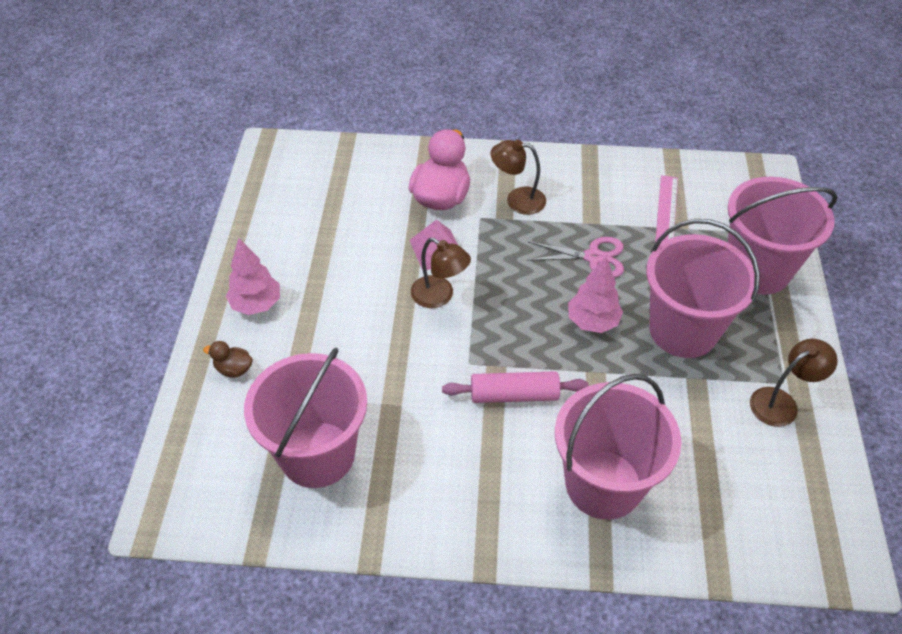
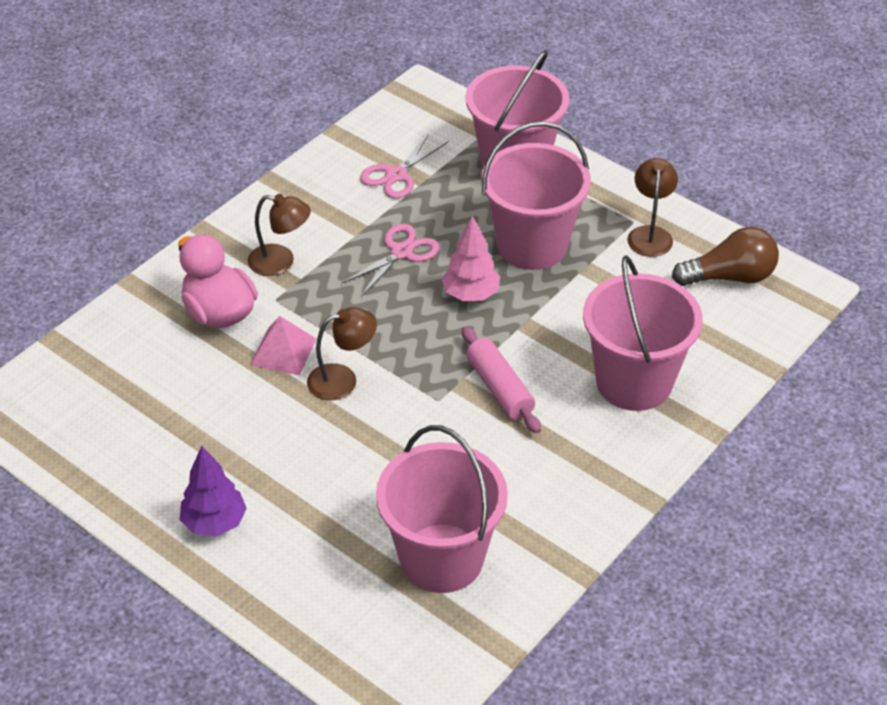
camera: 55 degrees left, 5 degrees down
(234, 369) = (282, 578): brown duck -> none
(256, 304) = (214, 523): pink tree -> purple tree
(514, 395) = (499, 388): pink rolling pin -> pink rolling pin turned 60 degrees counterclockwise
(517, 200) = (280, 262): brown lamp -> brown lamp turned 120 degrees counterclockwise
(666, 210) = (396, 175): pink ruler -> pink scissors
(795, 490) = (729, 277): none -> brown light bulb

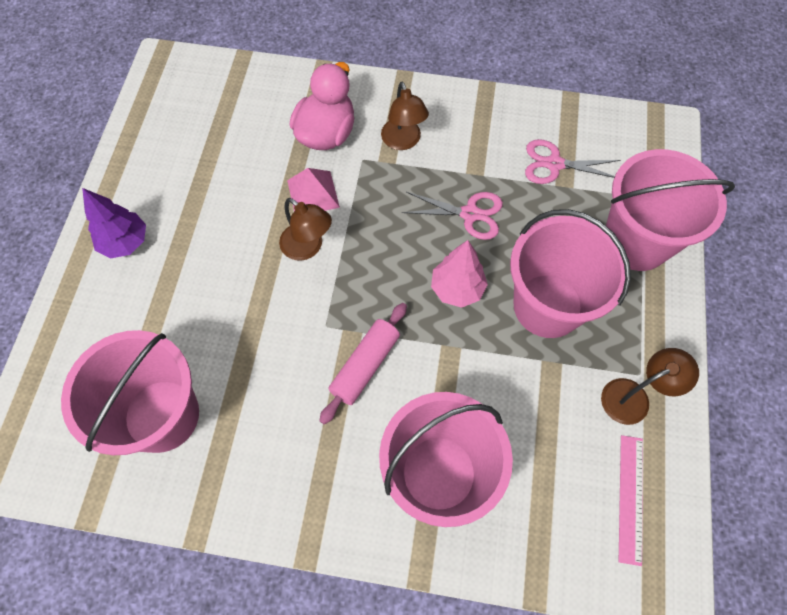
camera: 60 degrees right, 20 degrees up
(729, 277) = (630, 498): brown light bulb -> pink ruler

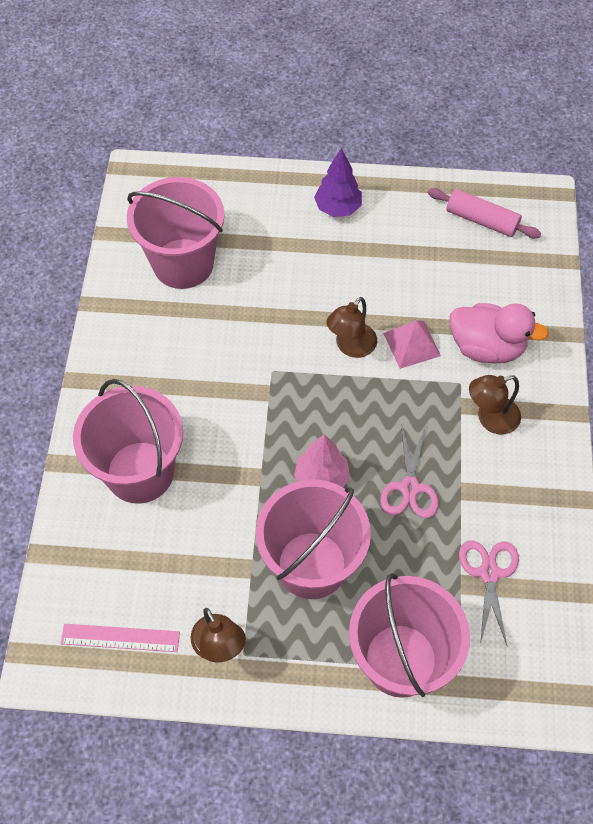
camera: 85 degrees right, 5 degrees down
(365, 365) = (236, 406): pink rolling pin -> pink rolling pin (481, 220)

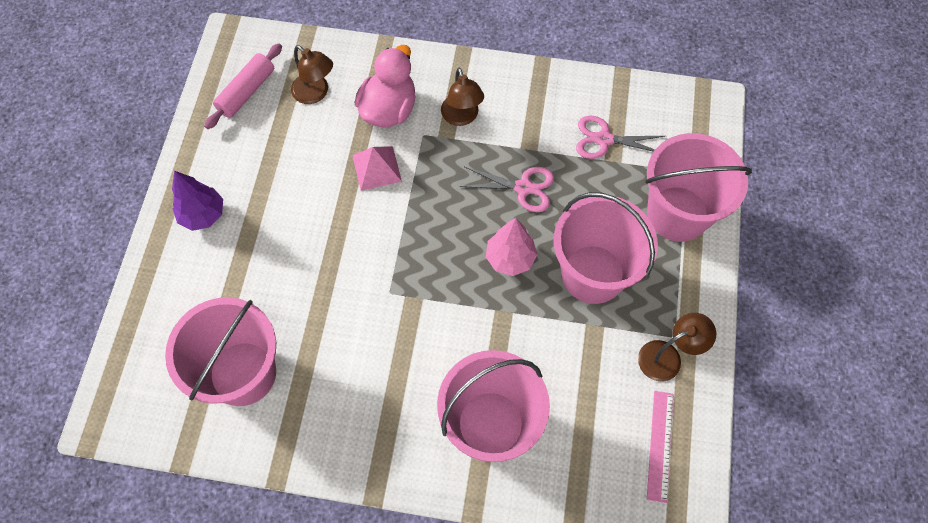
camera: 85 degrees left, 5 degrees up
(351, 347) = (372, 220): brown lamp -> brown lamp (315, 93)

